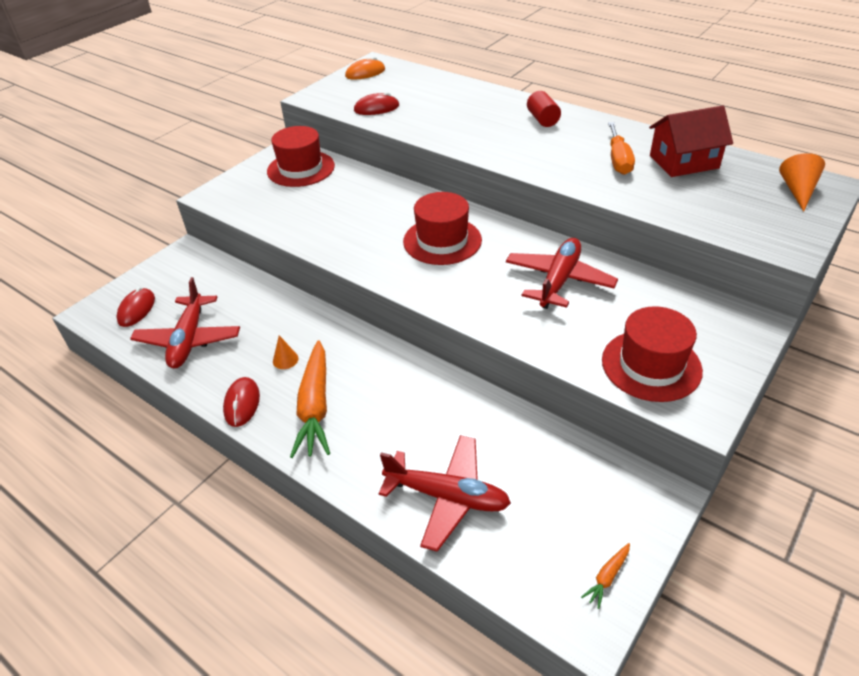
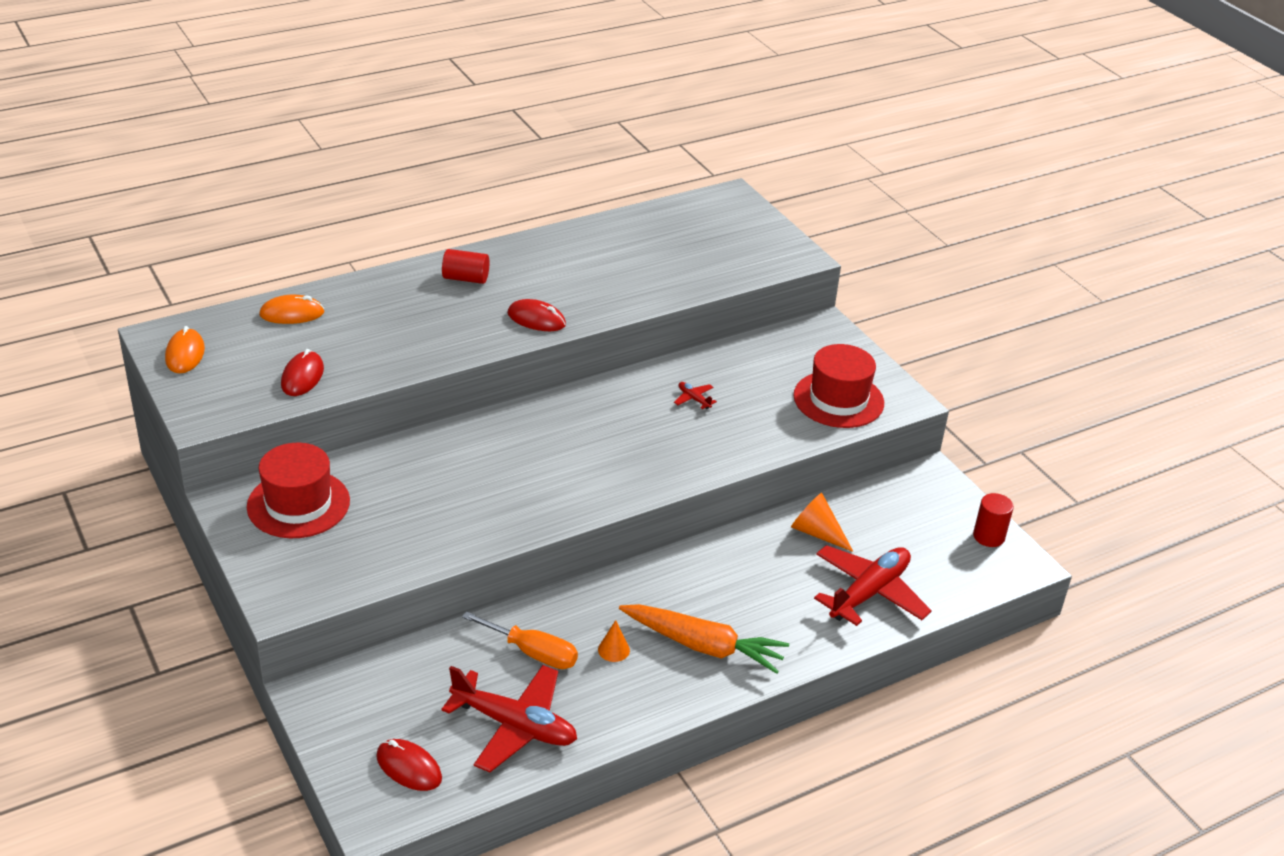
camera: 70 degrees left, 5 degrees down
(242, 403) = (661, 702): red mouse -> red mouse (536, 319)
(435, 84) = (292, 314): none -> orange mouse
(442, 241) = (566, 445): red hat -> none
(559, 280) = (694, 399): red plane -> red plane, size x0.40
(607, 577) = (988, 536): orange carrot -> red cylinder
(618, 160) = (593, 271): orange screwdriver -> orange screwdriver (533, 653)
(683, 162) = (631, 240): red house -> none
(797, 191) = (727, 213): orange cone -> orange cone (817, 533)

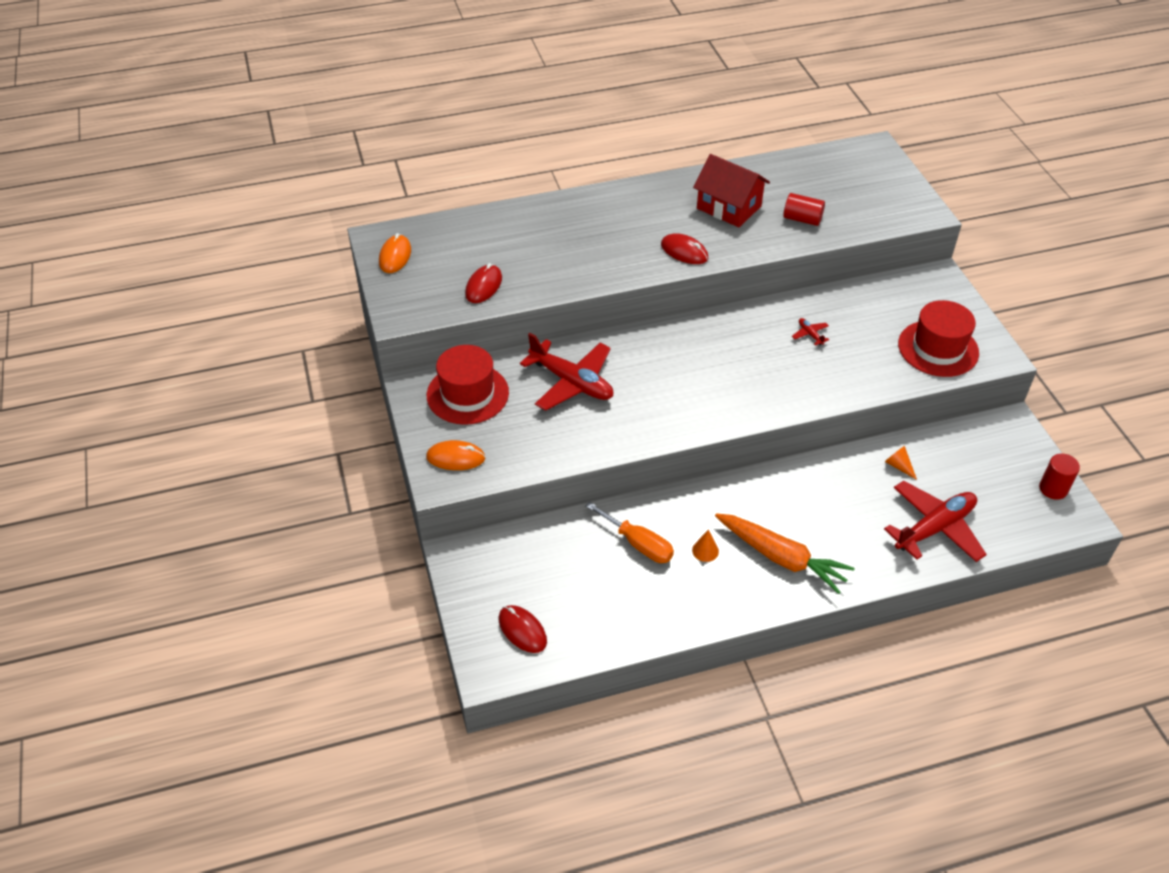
camera: 15 degrees right, 10 degrees up
(292, 314) = (485, 227): orange mouse -> orange mouse (455, 458)
(466, 278) = (631, 208): red cylinder -> red cylinder (802, 219)
(514, 726) = (612, 607): red plane -> red plane (572, 382)
(579, 269) = (729, 207): none -> red house
(817, 533) = (898, 466): orange cone -> orange cone, size x0.63

